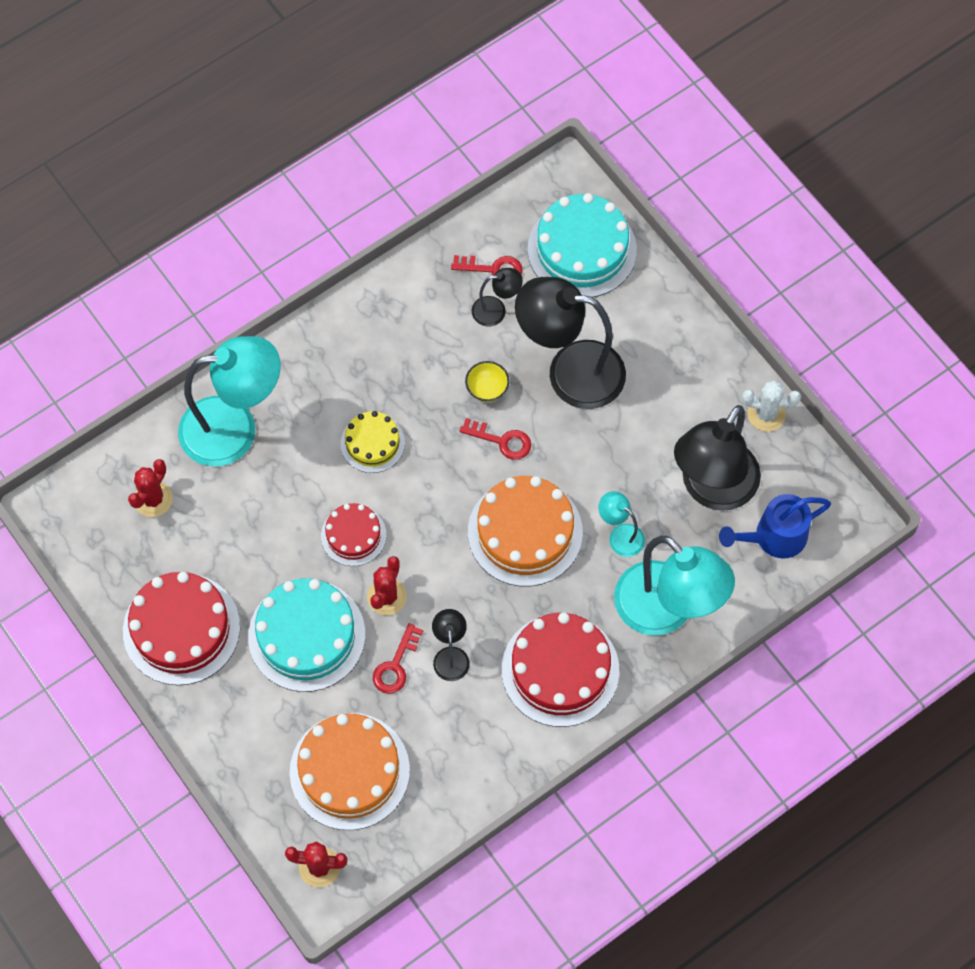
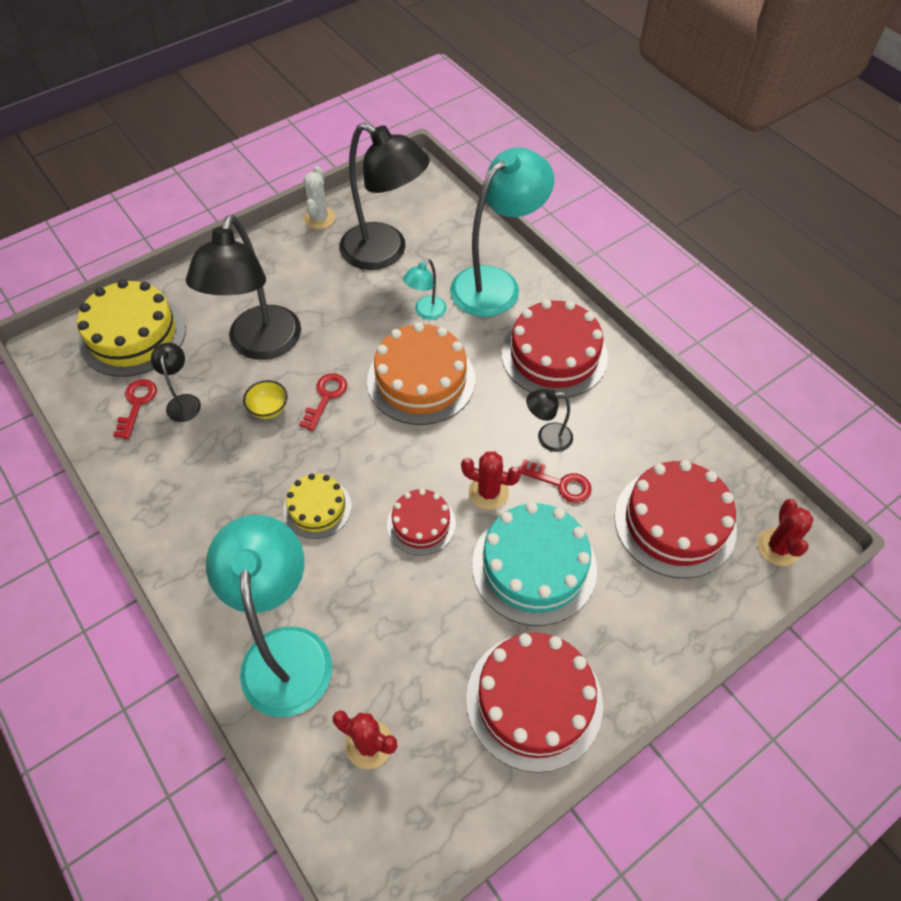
camera: 90 degrees left, 10 degrees down
(349, 771) = (675, 522): orange cake -> red cake
(582, 249) = (133, 335): turquoise cake -> yellow cake
(773, 537) = (429, 218): blue watering can -> none

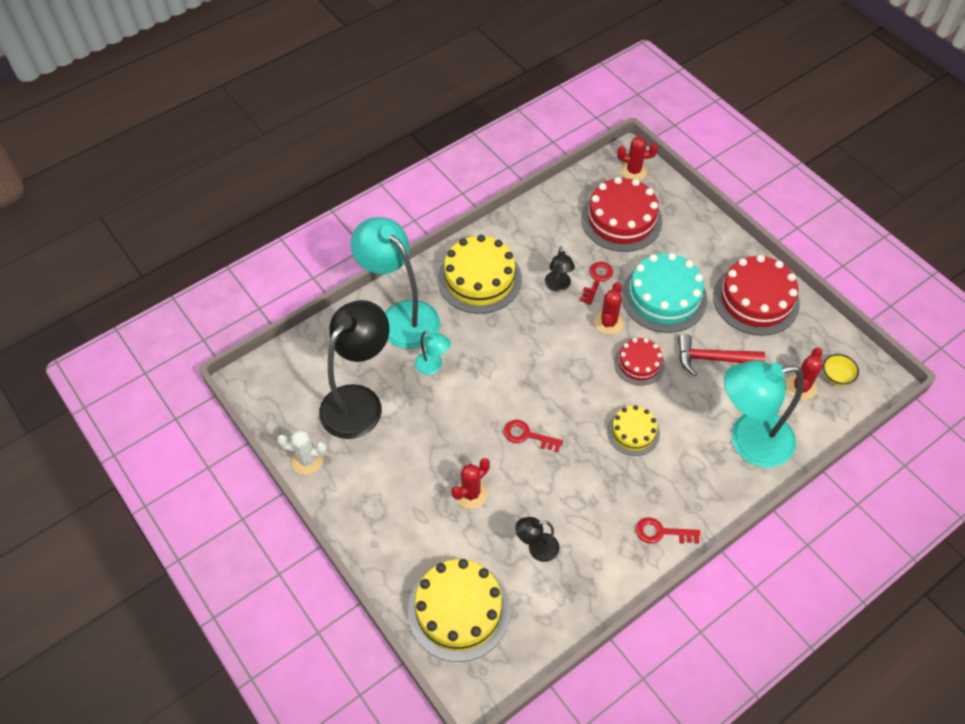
camera: 90 degrees left, 0 degrees up
(137, 404) = (541, 589): red key -> red key (661, 532)
(260, 345) = (471, 493): black lamp -> red cactus
(269, 409) = (541, 478): yellow bowl -> yellow bowl (836, 377)
(421, 380) = (507, 368): orange cake -> none
(425, 620) = (712, 359): none -> red hammer
(554, 355) = (479, 279): red cake -> yellow cake

